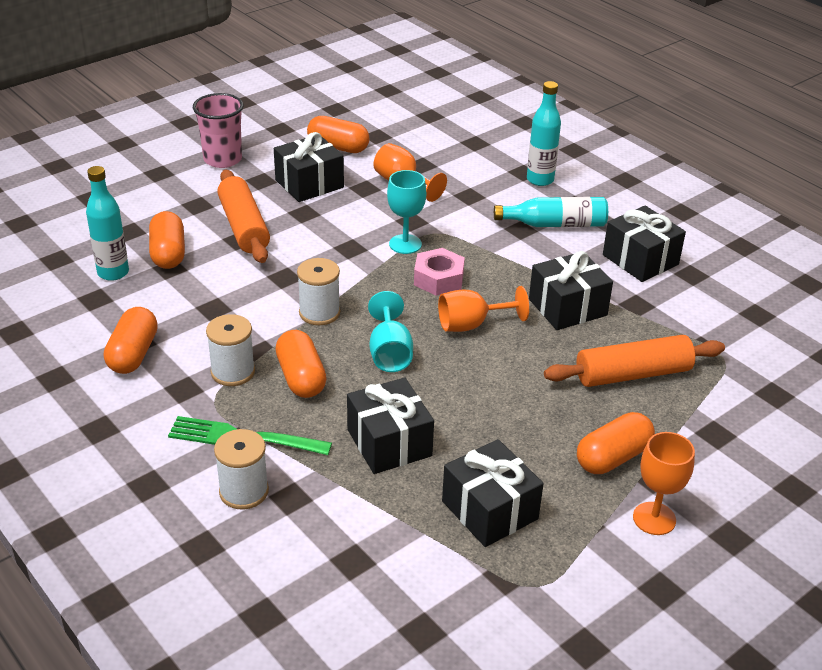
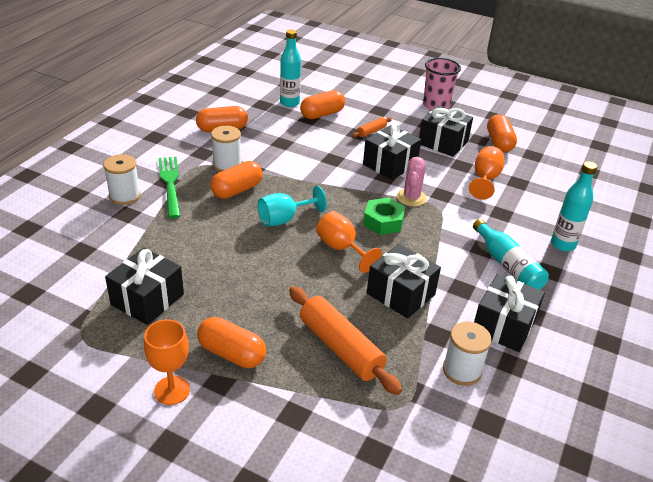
camera: 65 degrees right, 0 degrees up
(243, 227) = (371, 131): orange rolling pin -> orange rolling pin, size x0.48
(319, 313) = (306, 181): white spool -> white spool (462, 370)
(389, 443) = (193, 240): black gift -> black gift (390, 164)
(405, 244) = (411, 198): turquoise goblet -> pink cactus
(438, 279) = (383, 222): pink nut -> green nut

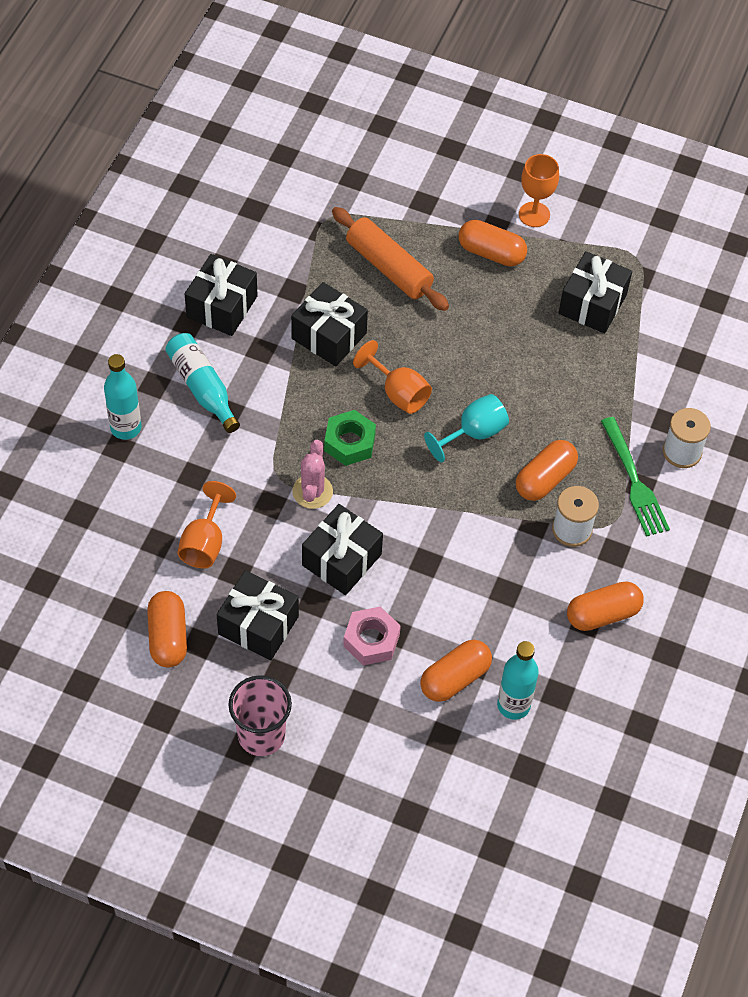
camera: 175 degrees right, 20 degrees up
(371, 131) = (371, 640): orange rolling pin -> pink nut
(462, 370) = (272, 254): white spool -> none

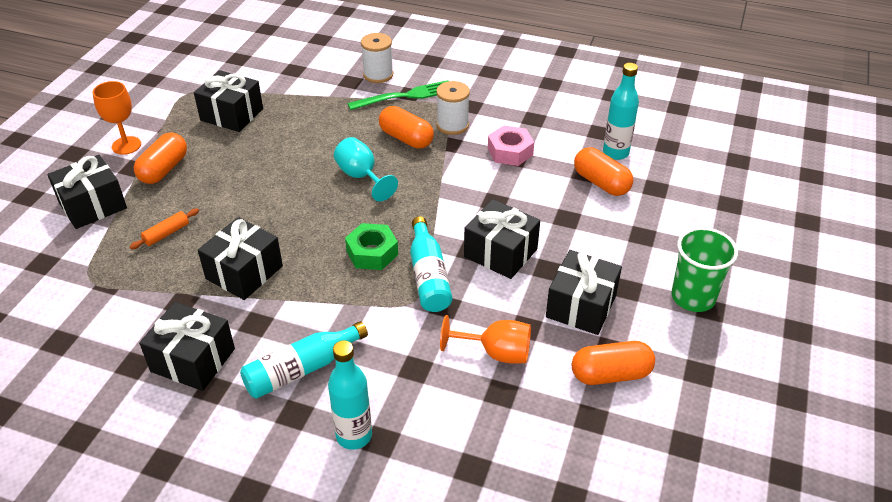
camera: 90 degrees left, 15 degrees down
(261, 735) = (693, 297): pink cup -> green cup
(312, 491) = (428, 276): pink cactus -> turquoise bottle
(371, 640) = (578, 231): pink nut -> pink nut (510, 152)
(388, 267) = (166, 234): orange rolling pin -> orange rolling pin, size x0.48
(398, 393) = (316, 223): orange goblet -> none
(434, 202) = (93, 205): none -> black gift
(603, 614) = (526, 111): orange capsule -> none

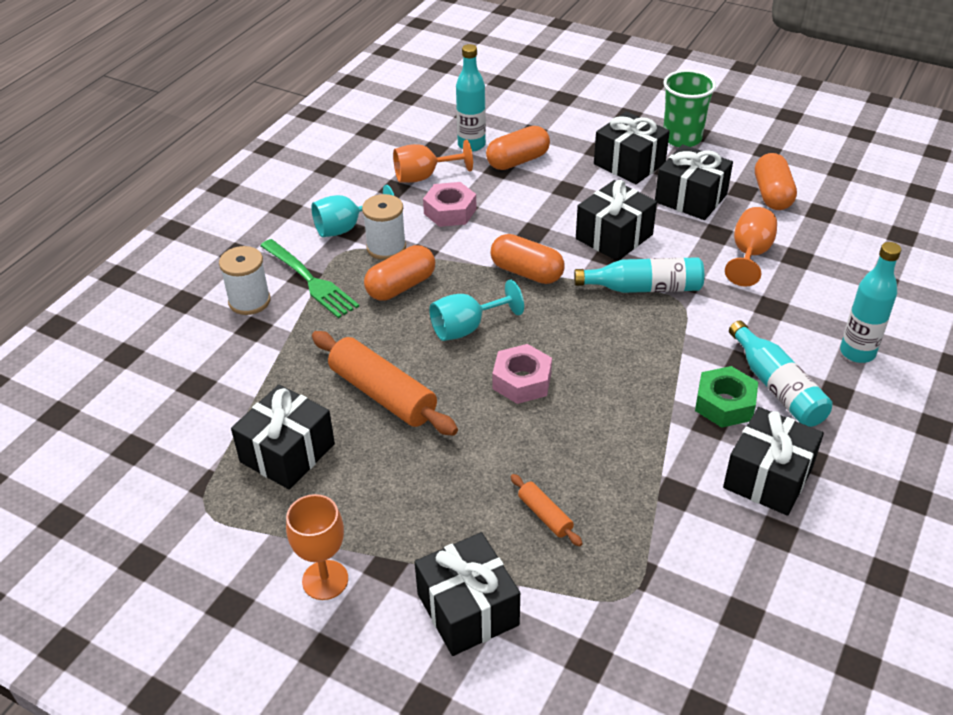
camera: 80 degrees left, 0 degrees up
(164, 169) = (401, 527): orange capsule -> orange capsule (526, 272)
(244, 272) = (627, 434): black gift -> black gift (629, 164)
(287, 146) = (383, 394): none -> orange rolling pin
(303, 211) = (522, 381): none -> pink nut
(372, 253) = (604, 327): green nut -> green nut (724, 404)
(405, 96) = (310, 280): green fork -> green fork turned 150 degrees clockwise
(473, 103) = (346, 228): none -> turquoise goblet
(556, 132) = (424, 176): none -> orange goblet

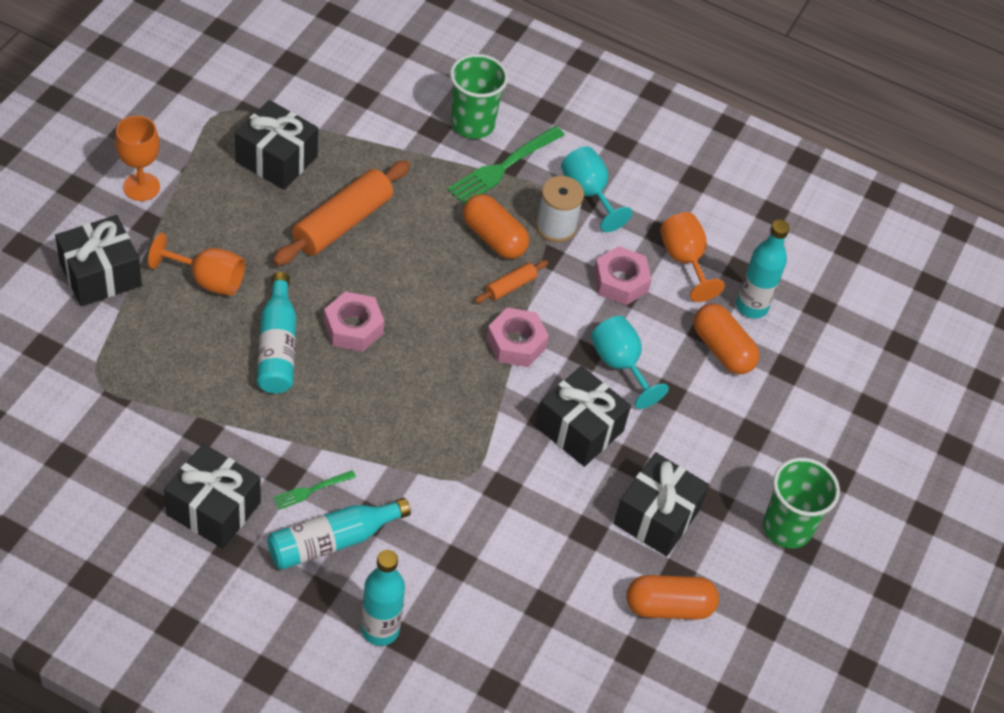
camera: 80 degrees right, 10 degrees up
(249, 301) = (472, 124): white spool -> green cup
(466, 328) = (430, 288): turquoise goblet -> turquoise goblet (620, 365)
(526, 272) = (516, 343): orange capsule -> pink nut
(545, 515) = (188, 332): orange rolling pin -> orange rolling pin (510, 286)
(629, 164) = (725, 462): black gift -> none
(643, 288) = (490, 445): turquoise bottle -> turquoise bottle (277, 346)
(724, 404) = (311, 490): green nut -> green fork
(750, 254) = (549, 558): orange goblet -> orange goblet (208, 280)

